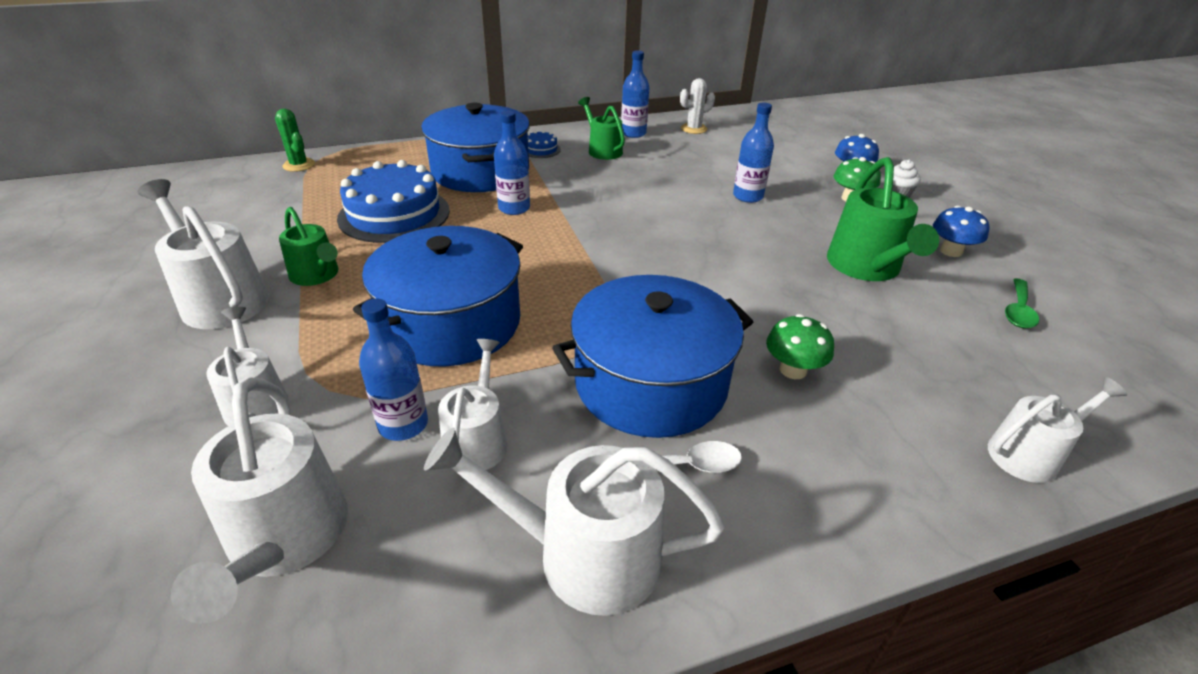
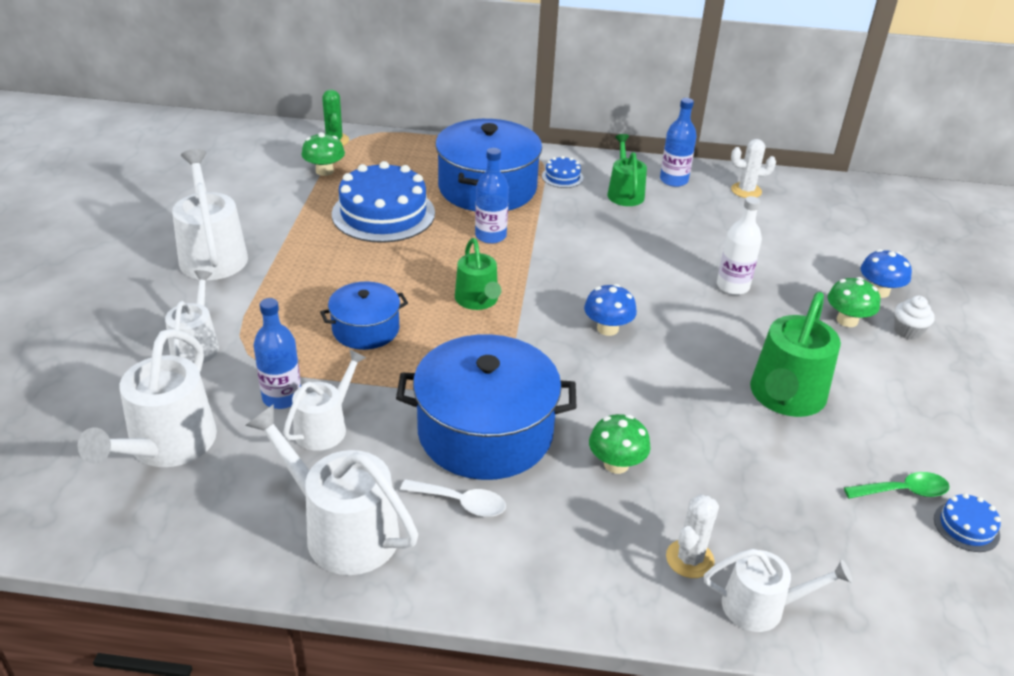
camera: 25 degrees right, 0 degrees up
(305, 192) = (324, 171): none -> green mushroom
(316, 275) = (290, 255): green watering can -> green watering can (478, 300)
(451, 323) = (365, 329): blue pot -> blue pot, size x0.55
(748, 196) = (732, 286): blue bottle -> white bottle
(934, 434) = (689, 559): none -> white cactus
(951, 251) = (899, 410): blue mushroom -> blue mushroom (607, 328)
(1018, 311) = (903, 491): green spoon -> green spoon turned 150 degrees counterclockwise
(1084, 322) = (966, 526): none -> blue cake

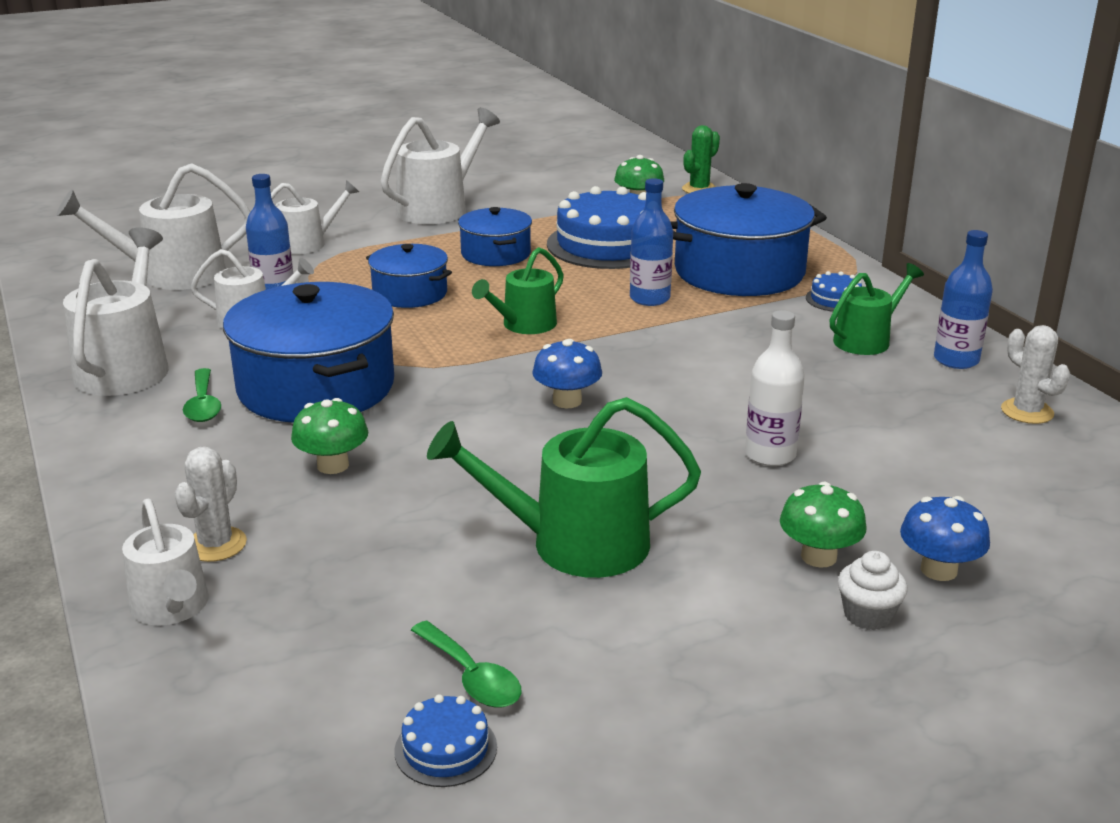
camera: 60 degrees right, 10 degrees down
(339, 264) = (495, 254): none -> blue pot
(461, 503) = (203, 405): white spoon -> green spoon
(689, 559) = (216, 544): white cactus -> white cactus turned 75 degrees counterclockwise

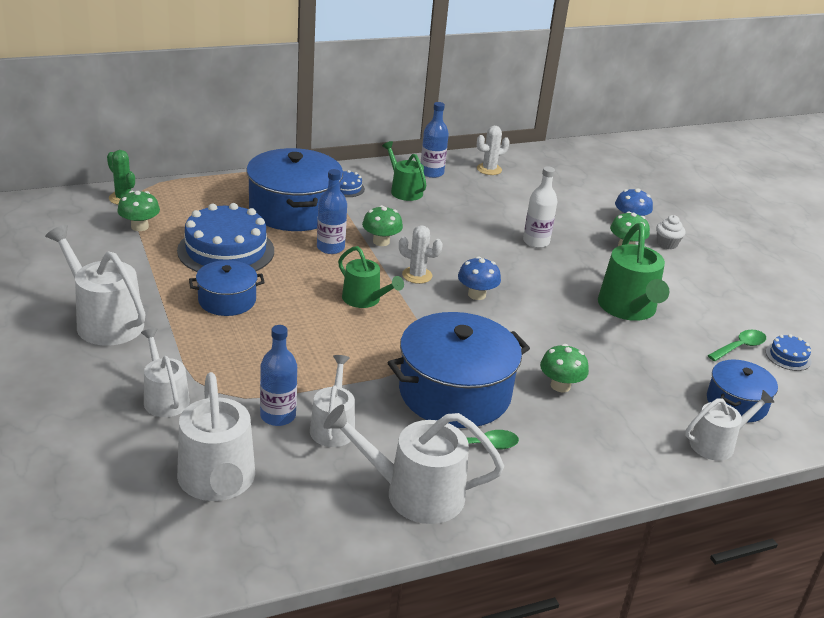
camera: 90 degrees left, 5 degrees up
(216, 544) = (654, 430): white cactus -> white cactus (417, 275)
(410, 293) = (297, 345): blue pot -> blue pot (736, 403)
(687, 329) = (381, 241): none -> green mushroom

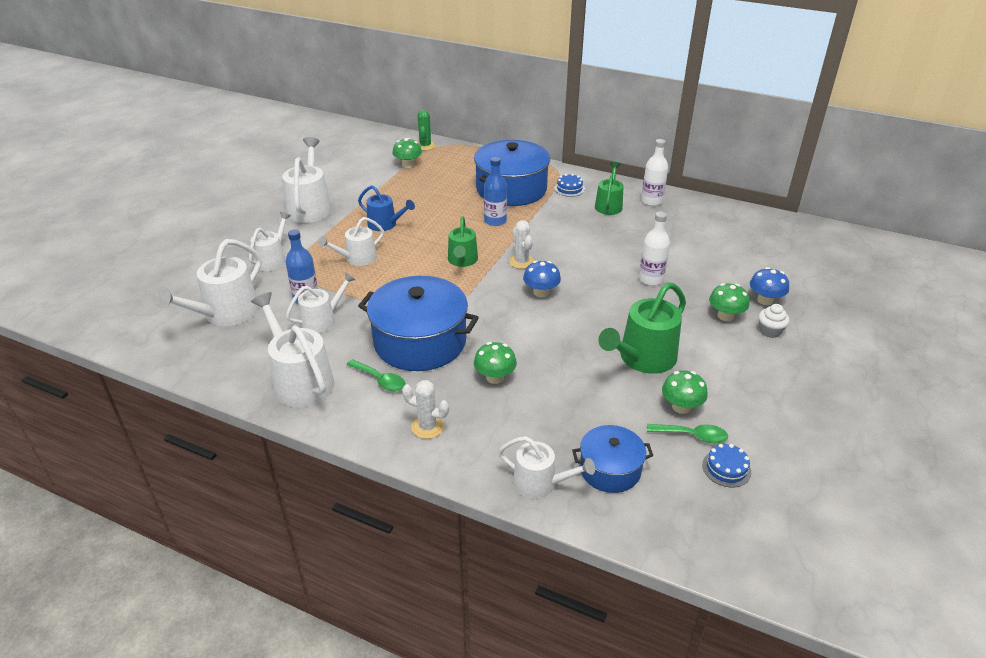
camera: 50 degrees right, 5 degrees up
(226, 250) = (431, 197): blue cake -> none
(227, 300) = (385, 224): blue pot -> blue watering can
(259, 349) = (357, 258): none -> white watering can
(381, 241) = (534, 231): green mushroom -> green mushroom (681, 407)
(431, 172) = (651, 201): blue bottle -> white bottle
(489, 169) = (704, 215): white cactus -> white cactus (427, 427)

